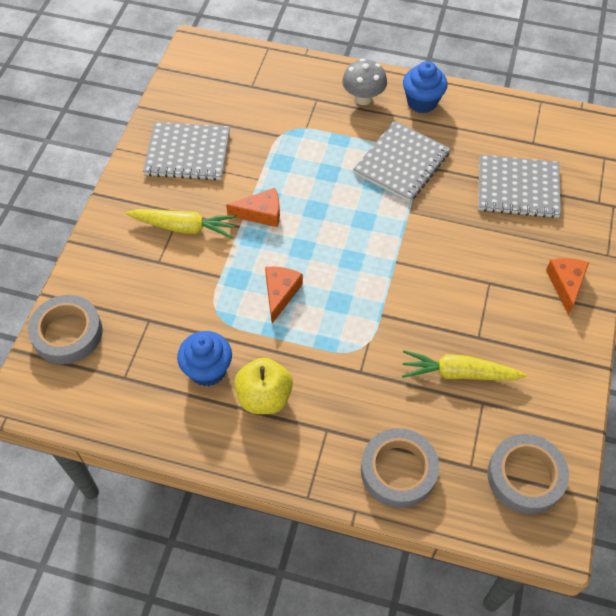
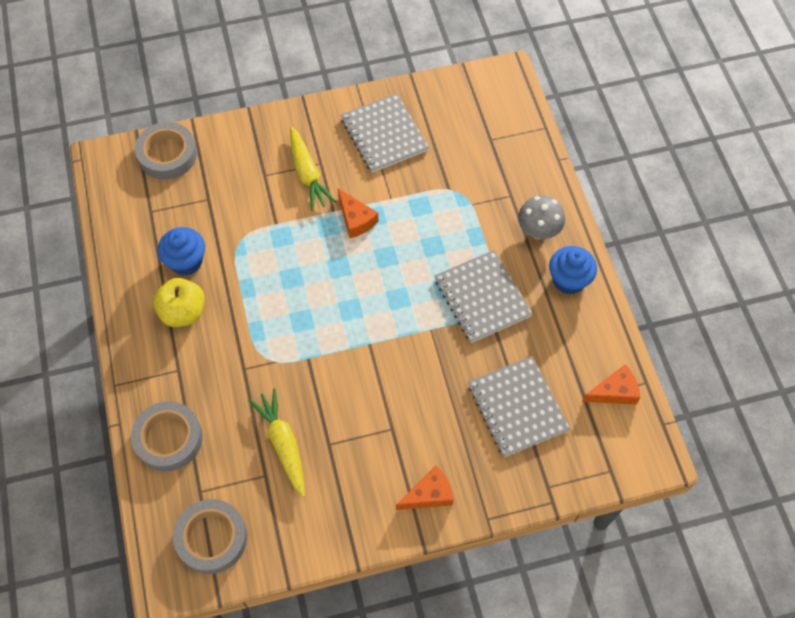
camera: 60 degrees right, 5 degrees up
(280, 293) = (284, 274): orange cheese -> orange cheese (614, 392)
(401, 163) = (482, 298): grey notebook -> grey notebook turned 60 degrees clockwise

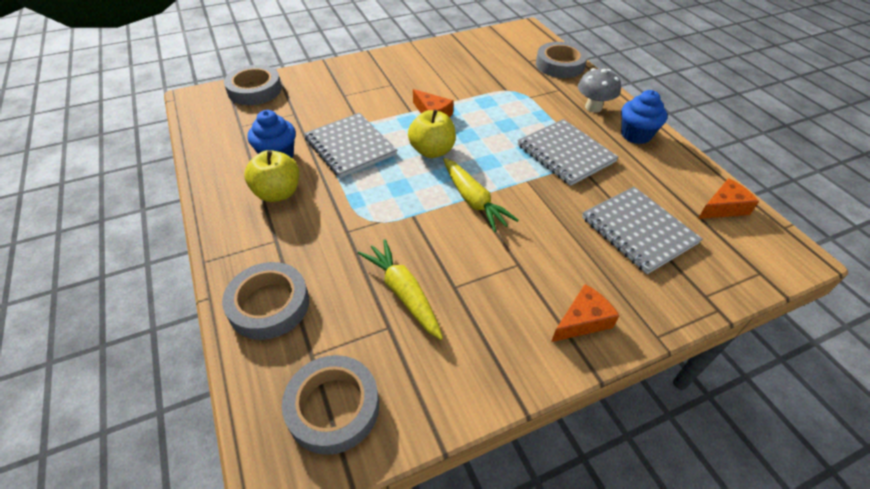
camera: 10 degrees left, 15 degrees down
(308, 173) = (382, 91): yellow carrot -> yellow carrot (473, 200)
(343, 275) = (432, 151): none -> yellow apple
(384, 135) = (441, 65): grey notebook -> grey notebook (350, 147)
(525, 152) = (560, 65): none -> grey tape

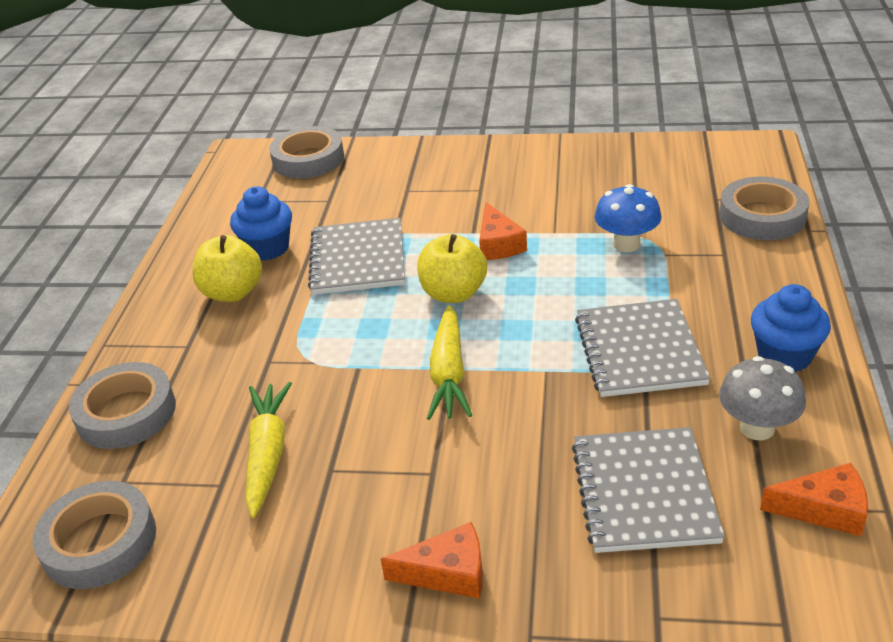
camera: 35 degrees right, 10 degrees down
(505, 96) = (626, 244): none -> blue mushroom
(593, 107) = (753, 295): grey mushroom -> grey mushroom (757, 428)

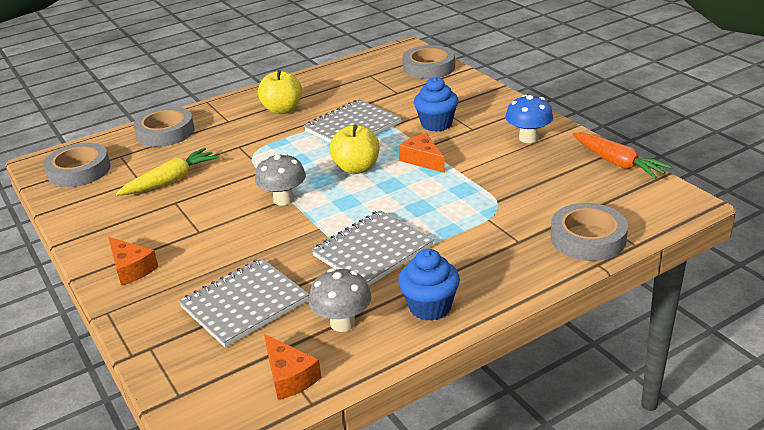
camera: 50 degrees right, 5 degrees down
(268, 248) = (331, 99): blue cupcake -> blue cupcake (436, 124)
(449, 373) = (283, 199): yellow carrot -> grey mushroom
(498, 244) = (422, 160): orange cheese -> orange cheese turned 105 degrees clockwise
(626, 244) = (481, 201): blue mushroom -> blue mushroom (528, 138)
(655, 146) = (617, 163): none -> orange carrot

